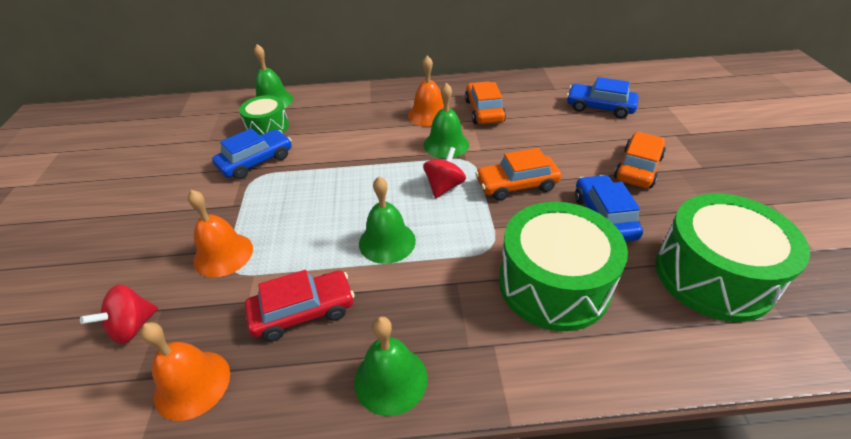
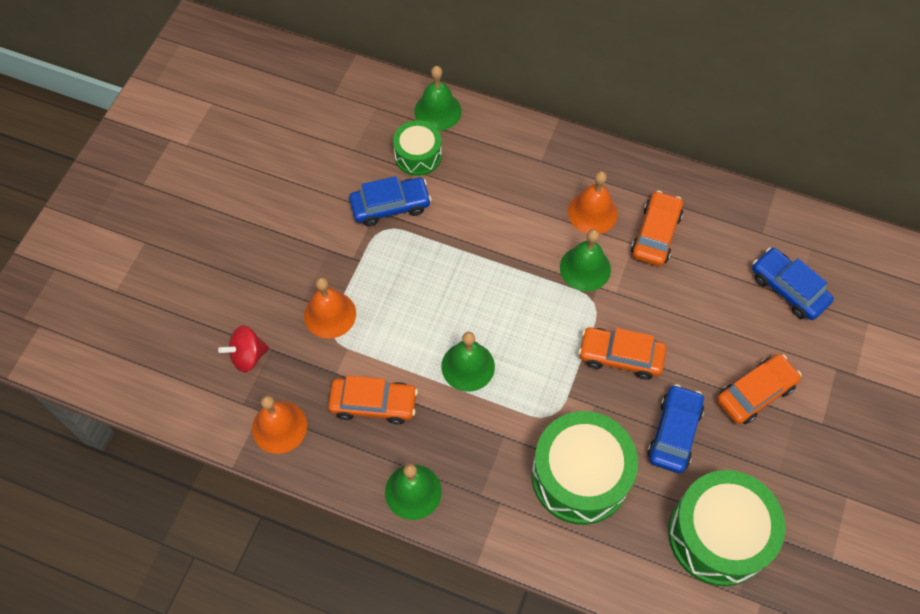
camera: 25 degrees right, 20 degrees up
(303, 311) = (373, 404): red car -> orange car
(444, 186) = (551, 325): red spinning top -> none

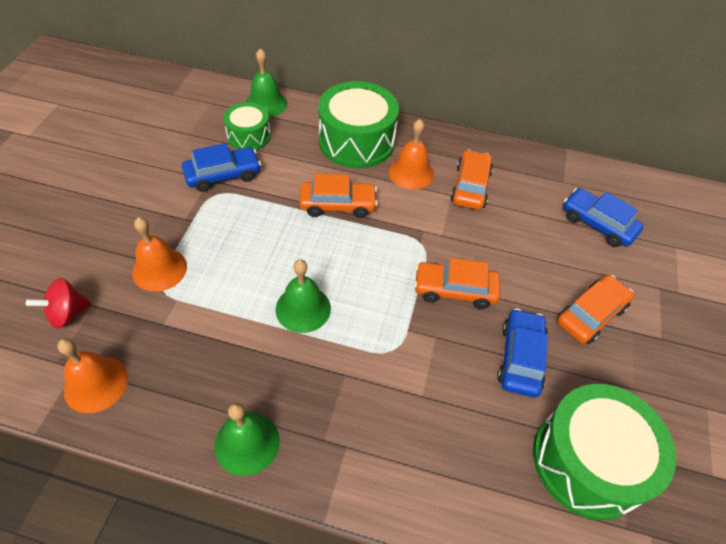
camera: 10 degrees left, 10 degrees down
(373, 404) = (203, 352): orange car -> orange car (338, 205)
(580, 476) = (430, 410): green drum -> green drum (356, 141)
(585, 268) = (410, 216): green bell -> none

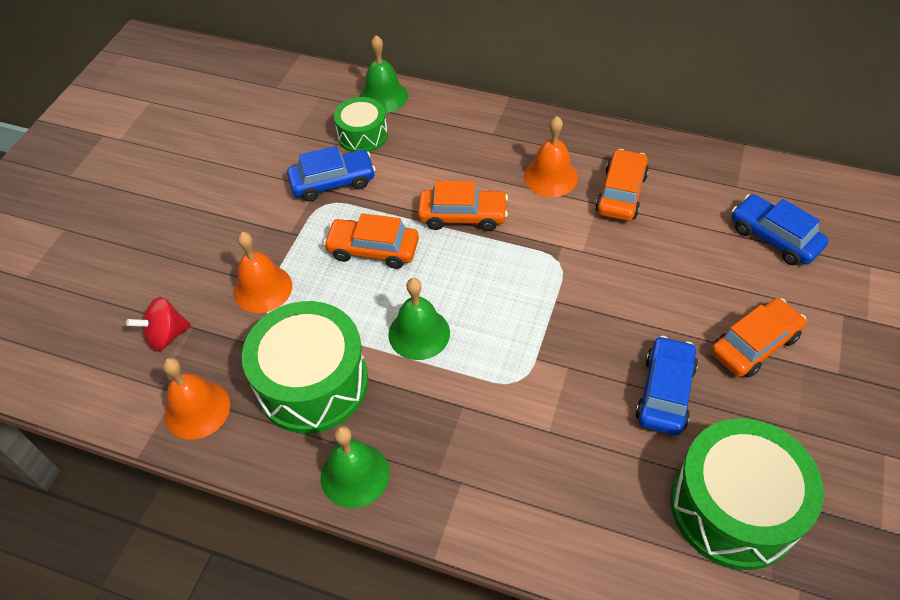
camera: 10 degrees right, 0 degrees up
(356, 141) = (488, 140): green drum -> green drum (312, 383)
(455, 290) = (593, 314): orange car -> orange car (373, 249)

